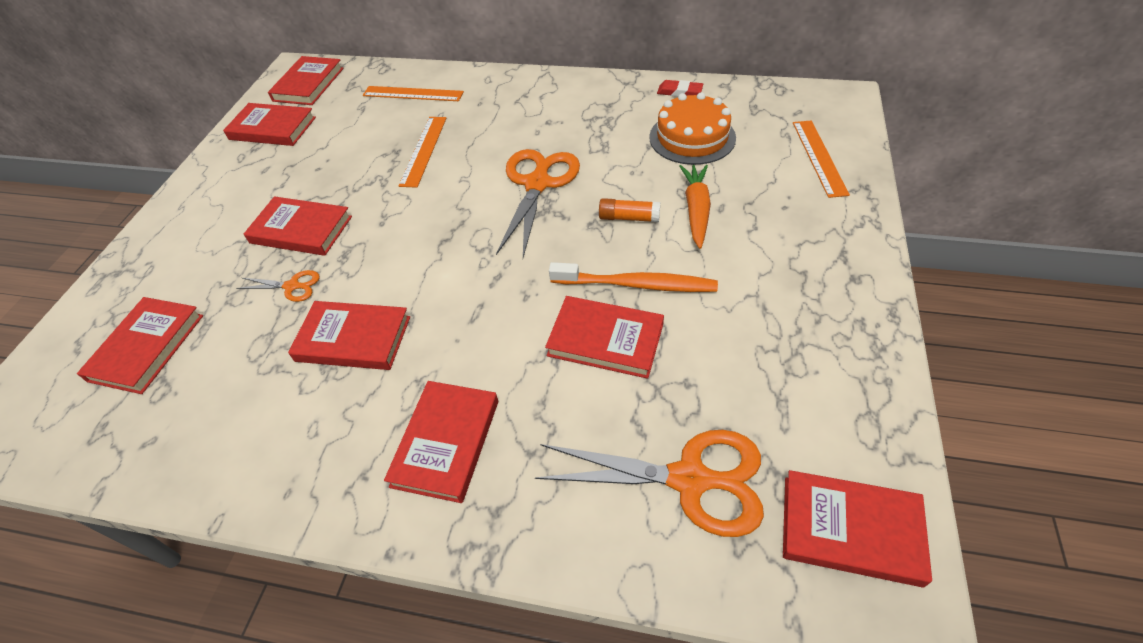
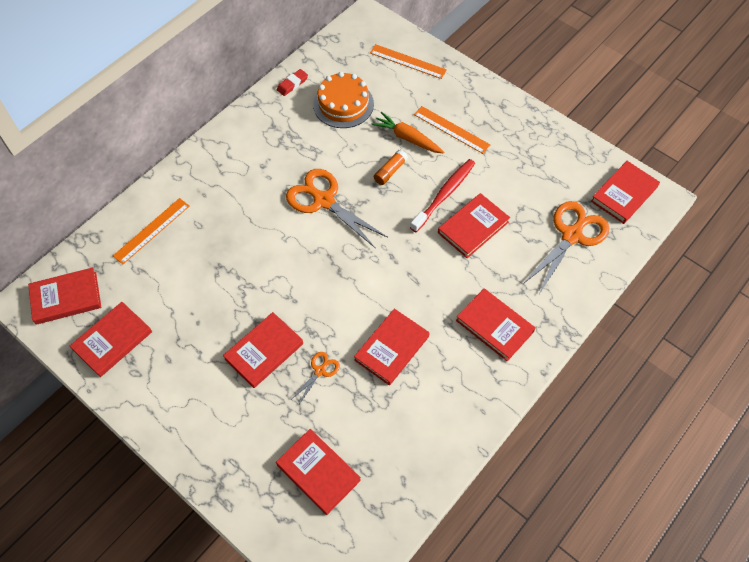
camera: 65 degrees left, 10 degrees up
(308, 84) = (66, 298): red book -> red book turned 60 degrees counterclockwise
(423, 150) = (233, 249): orange ruler -> orange ruler (451, 129)
(636, 284) = (444, 195): orange toothbrush -> red toothbrush

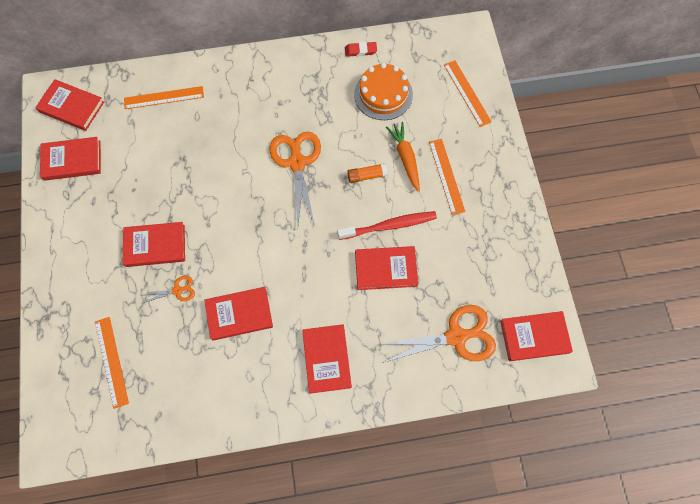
camera: 40 degrees right, 10 degrees up
(318, 472) = (111, 361): red book -> orange ruler

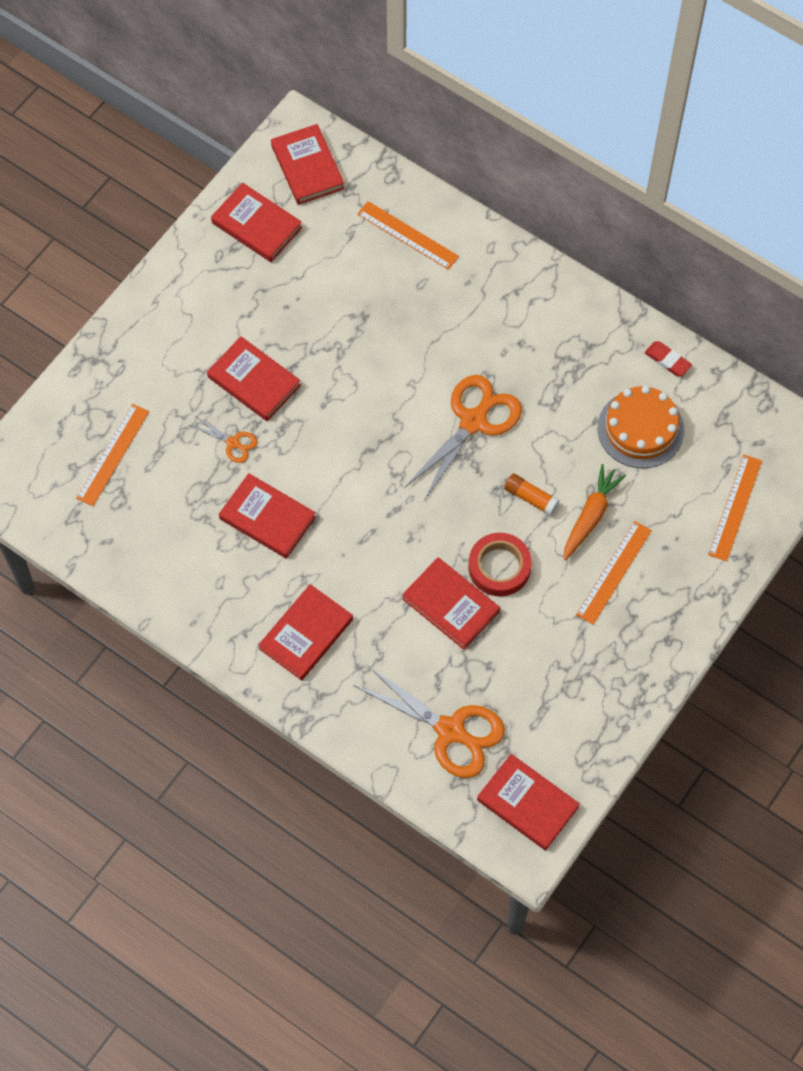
camera: 45 degrees right, 5 degrees down
(389, 226) = (499, 567): red toothbrush -> red tape

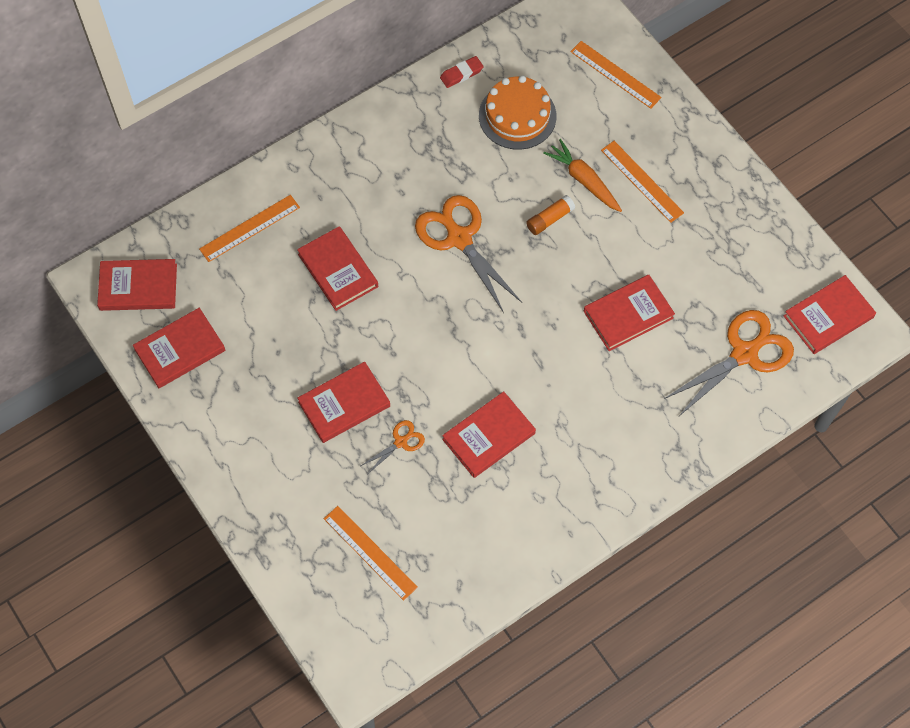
camera: 70 degrees left, 0 degrees up
(306, 634) = (615, 440): red book -> red book (338, 270)
(499, 567) = (606, 265): red tape -> none

